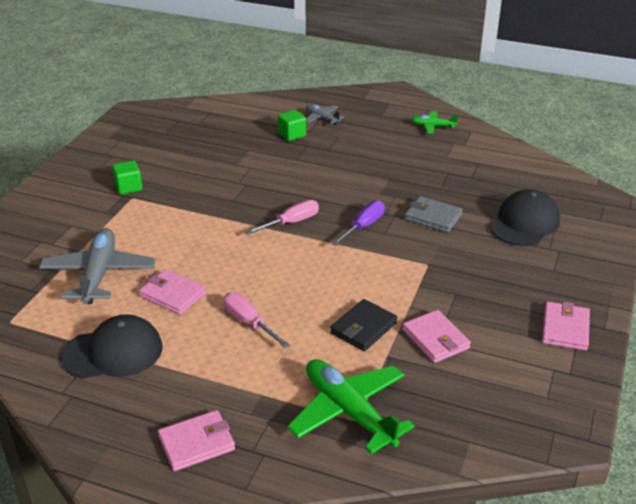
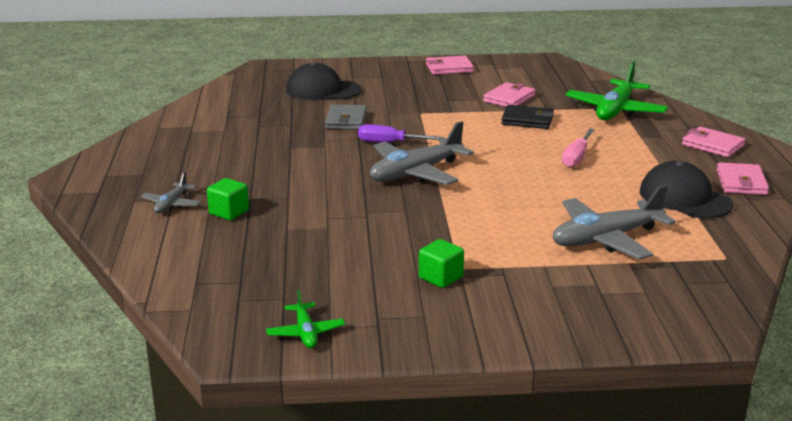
camera: 115 degrees left, 10 degrees down
(173, 294) = (586, 196): pink wallet -> pink wallet (741, 182)
(292, 222) = (416, 173): pink screwdriver -> grey plane
(433, 126) = (158, 145): green plane -> green plane (305, 333)

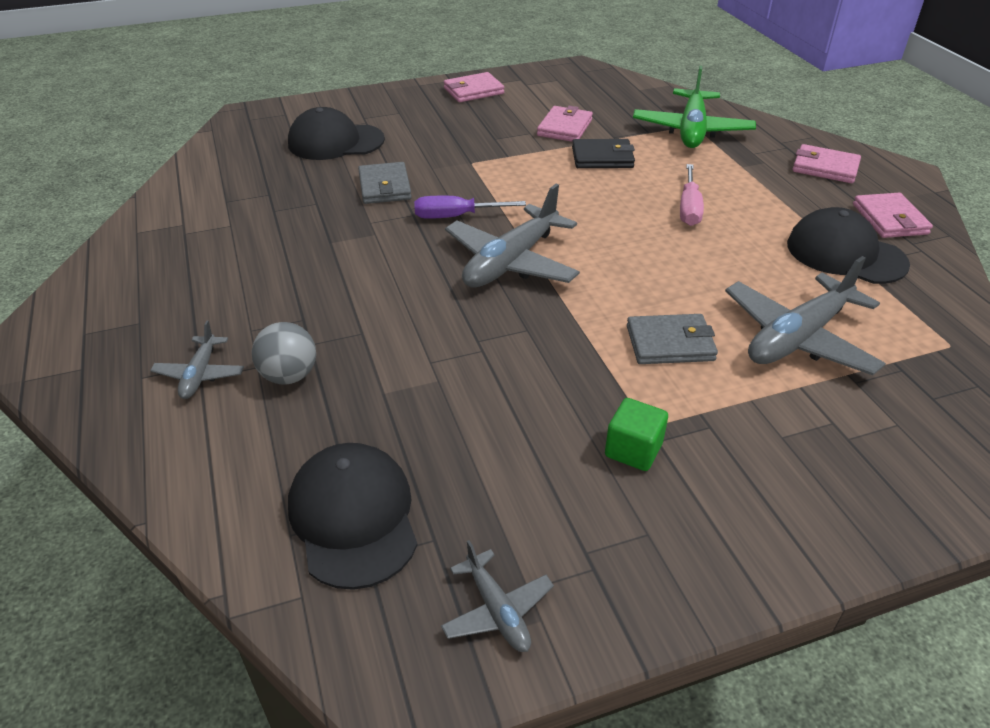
camera: 15 degrees left, 15 degrees up
(229, 212) = (289, 375): green cube -> grey ball
(238, 281) = (353, 517): none -> black cap
(305, 333) = (497, 610): green plane -> grey plane
(505, 230) = (670, 343): none -> grey wallet

